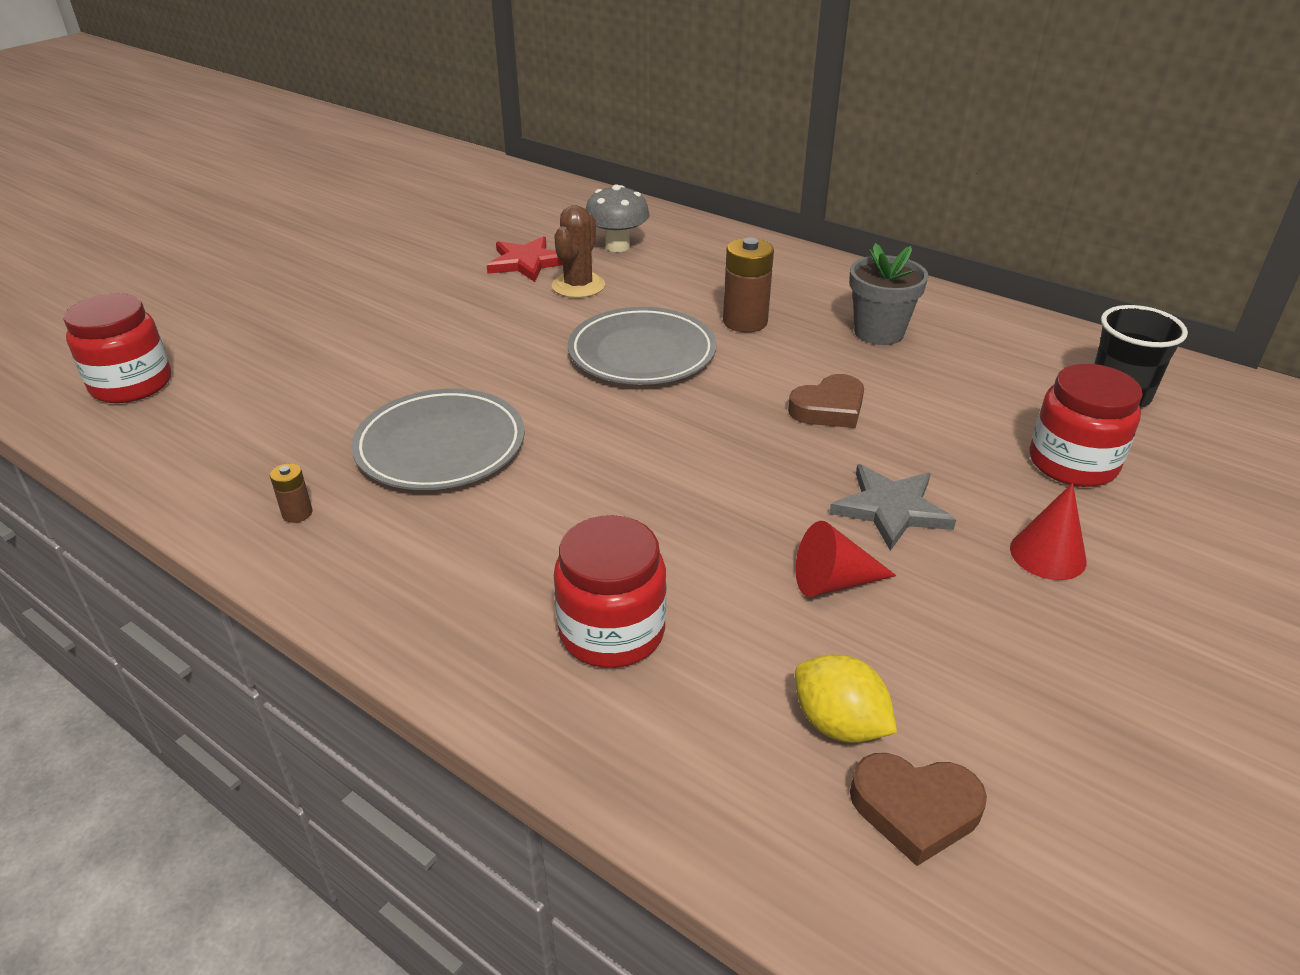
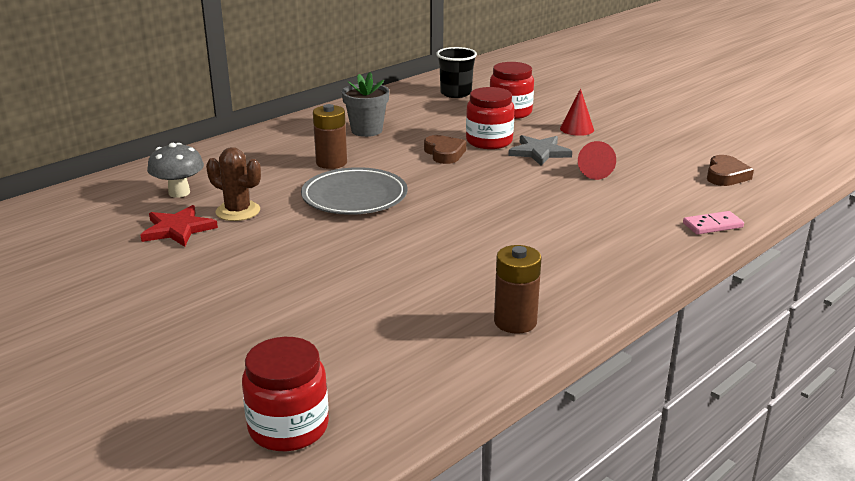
camera: 80 degrees left, 10 degrees down
(297, 513) = (515, 322): brown battery -> brown battery, size x2.00
(440, 446) = (446, 269): grey plate -> none
(612, 632) = (630, 224): red jar -> red jar (489, 141)
(633, 760) = (712, 225): none -> pink domino
(839, 724) = (684, 182): yellow lemon -> none

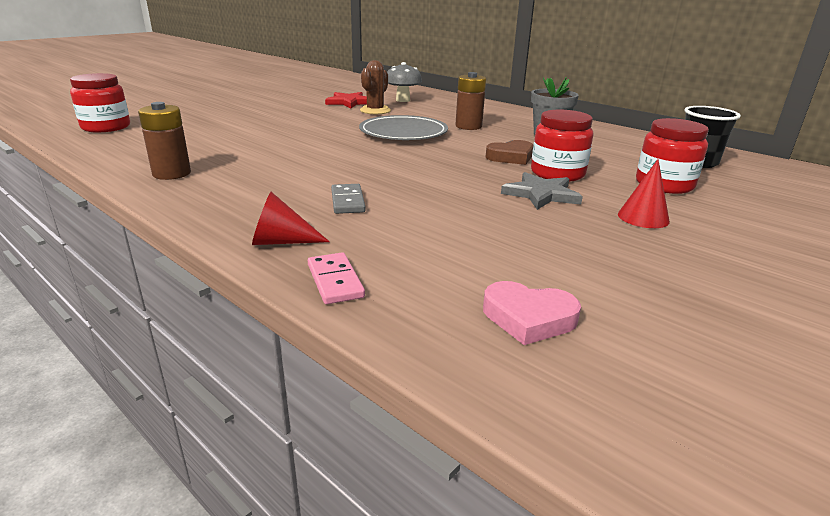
camera: 85 degrees right, 0 degrees up
(574, 224) = (348, 201): none -> grey domino
(594, 171) = (496, 219): red cone -> red cone (281, 241)
(726, 175) = (528, 318): brown heart -> pink heart

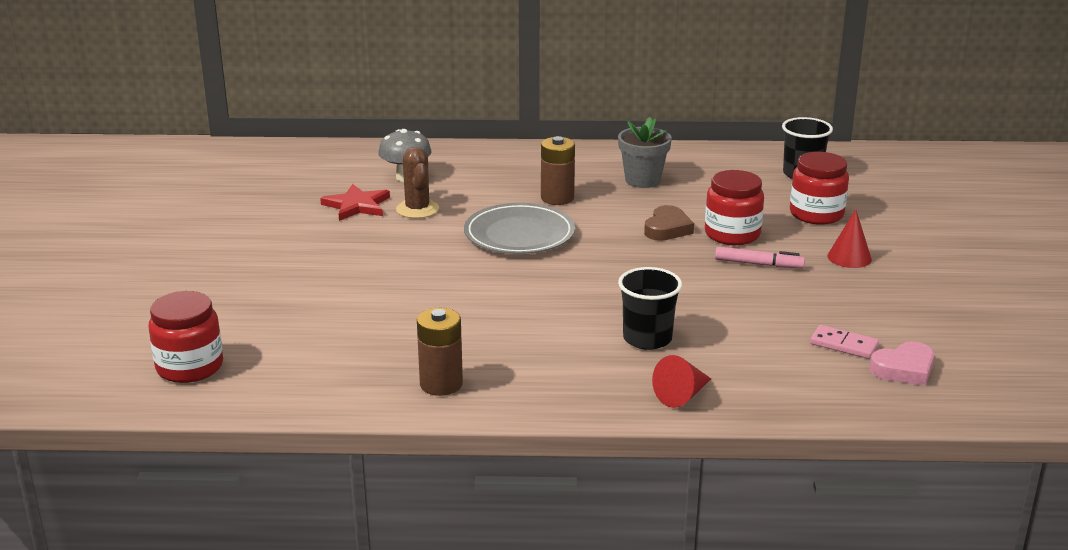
camera: 40 degrees left, 0 degrees up
(335, 281) = (773, 403): pink domino -> pink domino (844, 344)
(348, 201) = (647, 339): grey domino -> black cup
(541, 194) = (758, 264): grey star -> pink marker

